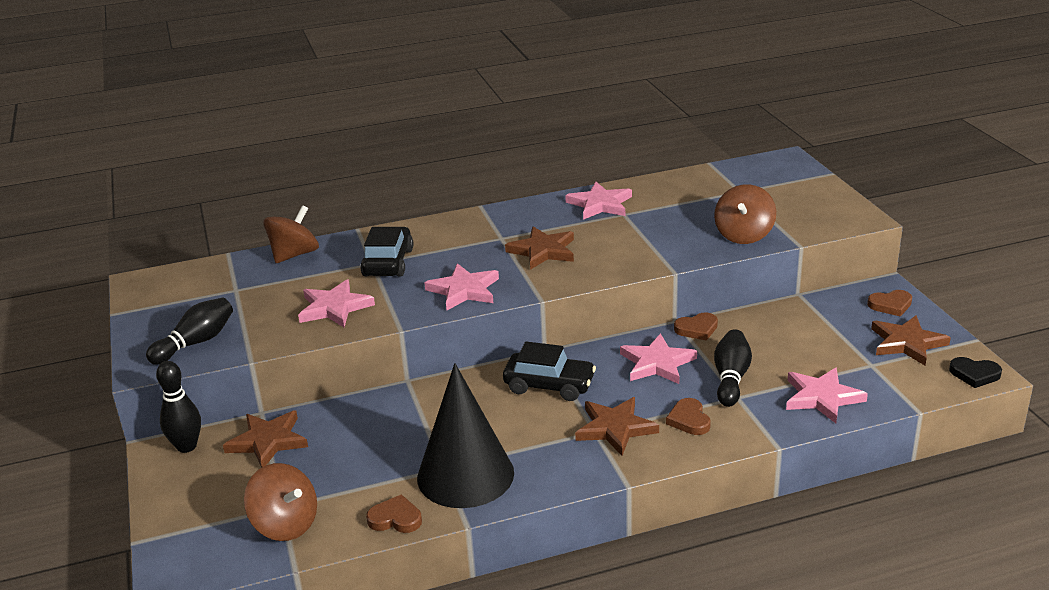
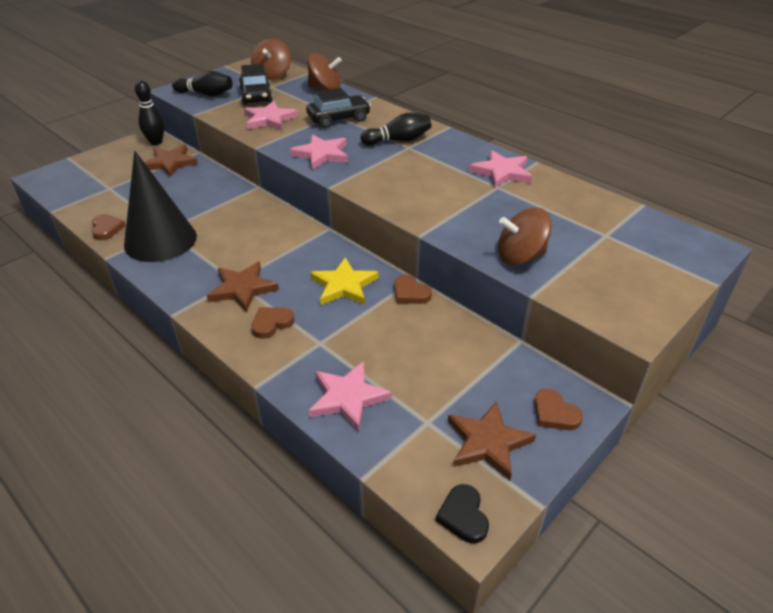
camera: 60 degrees right, 10 degrees up
(285, 524) = (92, 194): brown spinning top -> brown spinning top (273, 75)
(543, 251) = (403, 168): brown star -> none
(549, 385) = (283, 243): black car -> black car (256, 96)
(657, 363) = (344, 285): pink star -> yellow star
(731, 378) = (345, 332): black bowling pin -> black bowling pin (398, 140)

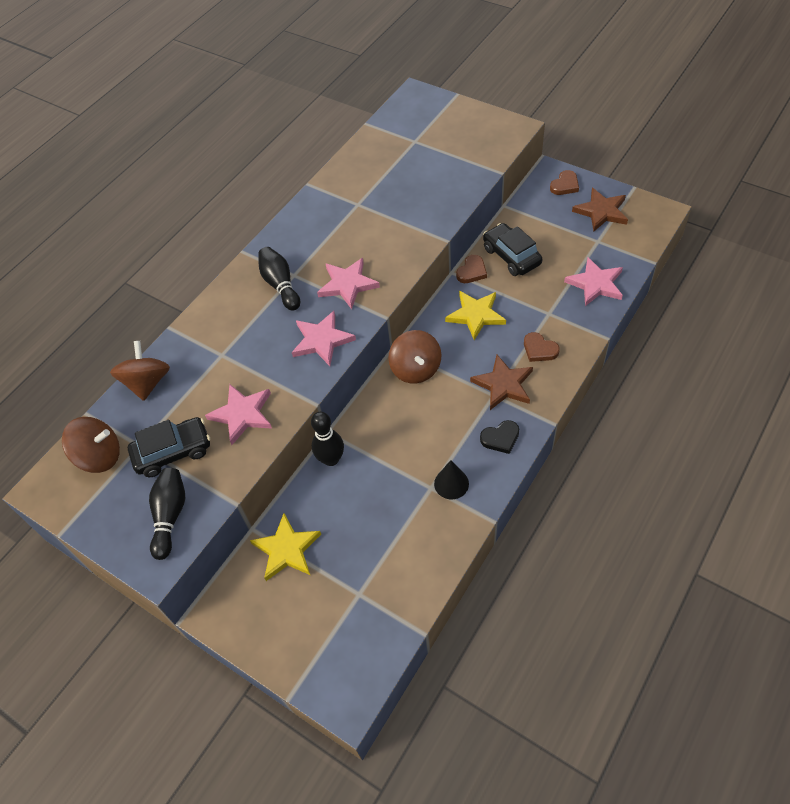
camera: 95 degrees left, 15 degrees up
(106, 229) = (444, 548): brown heart -> none
(156, 142) = (230, 595): black bowling pin -> black bowling pin (331, 459)
(160, 240) = (451, 483): black cone -> black cone, size x0.45
(170, 163) = (287, 549): brown star -> yellow star
(338, 119) = (234, 347): black car -> black car (511, 256)
(463, 516) = (657, 216): black heart -> black heart (500, 438)
(502, 172) = (331, 204): pink star -> pink star (348, 284)
(520, 256) = (458, 182): brown spinning top -> brown spinning top (416, 369)

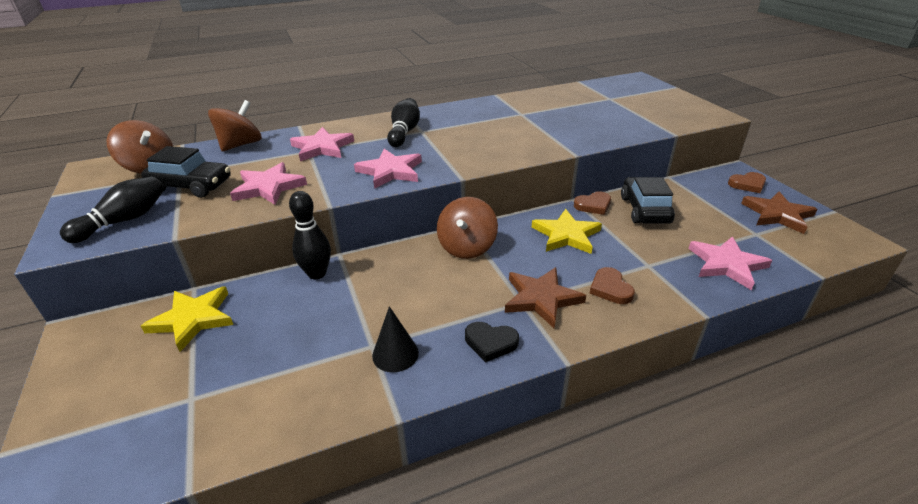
camera: 30 degrees right, 20 degrees down
(348, 284) = (455, 149): pink star -> pink star (322, 148)

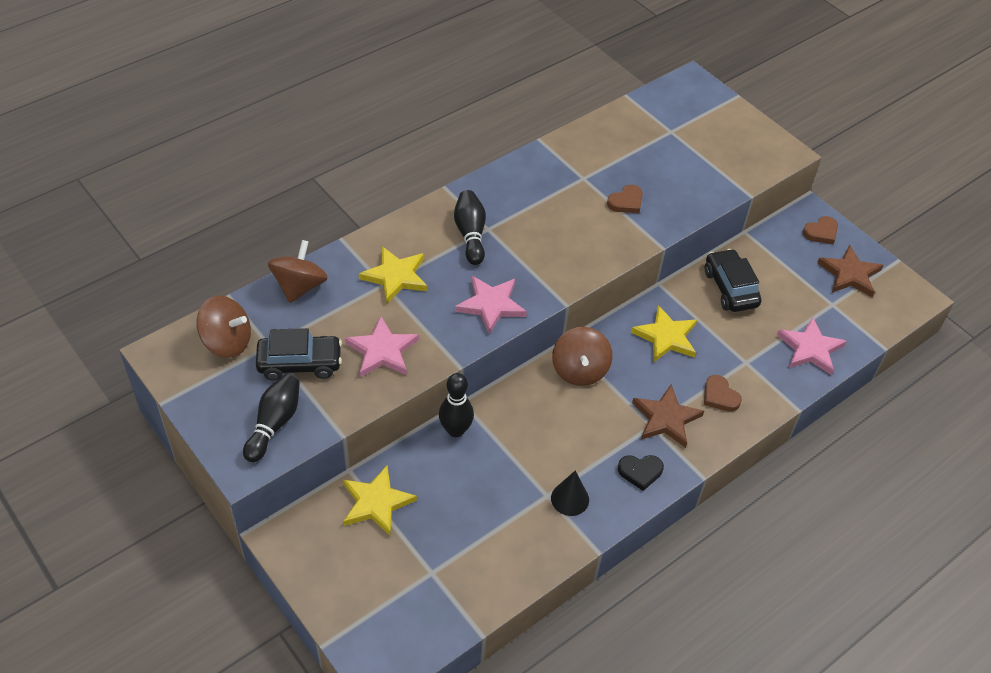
camera: 20 degrees left, 15 degrees up
(322, 148) = (396, 277): pink star -> yellow star
(593, 205) = (680, 290): brown heart -> brown heart (626, 202)

